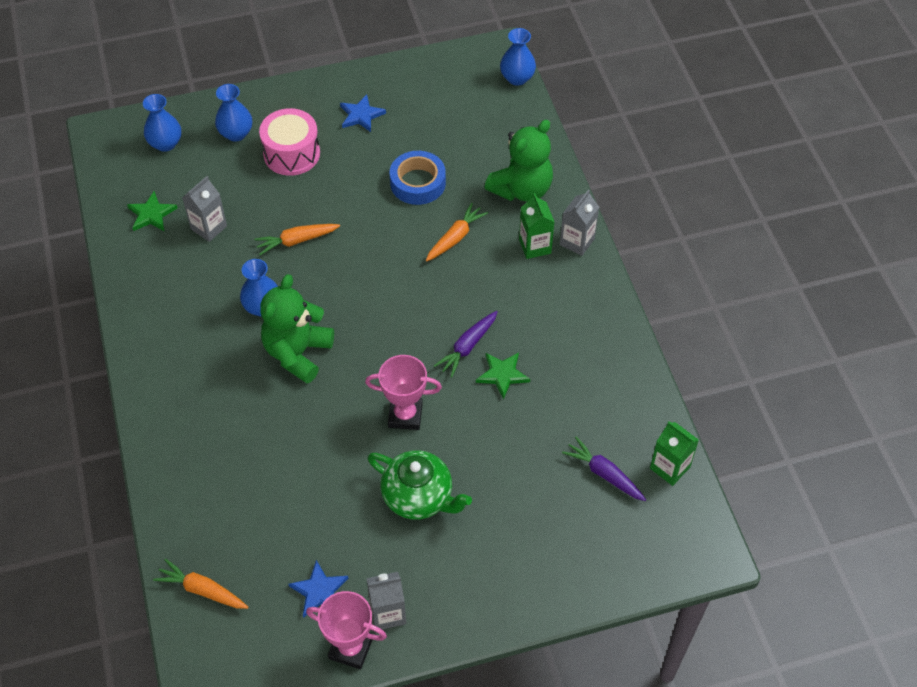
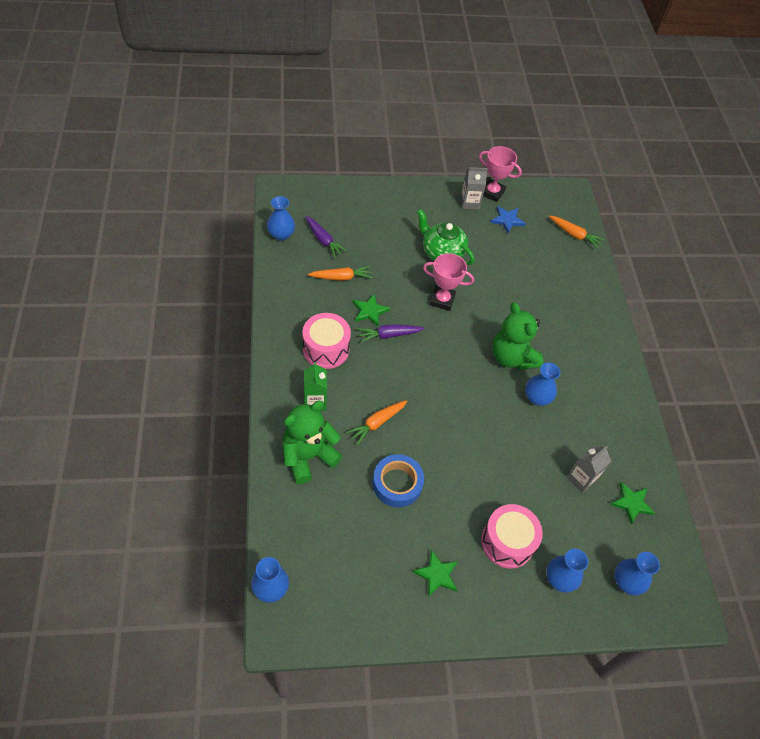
camera: 175 degrees left, 0 degrees up
(297, 241) = (507, 449): orange carrot -> orange carrot (341, 277)
(297, 353) = (512, 357): green teddy bear -> green teddy bear turned 120 degrees clockwise
(361, 115) = (437, 574): blue star -> green star
(467, 347) = (389, 335): purple carrot -> purple carrot turned 150 degrees counterclockwise
(543, 310) = (326, 349): none -> pink drum
(577, 241) = (279, 398): grey carton -> none
(670, 468) = (281, 234): green carton -> blue vase

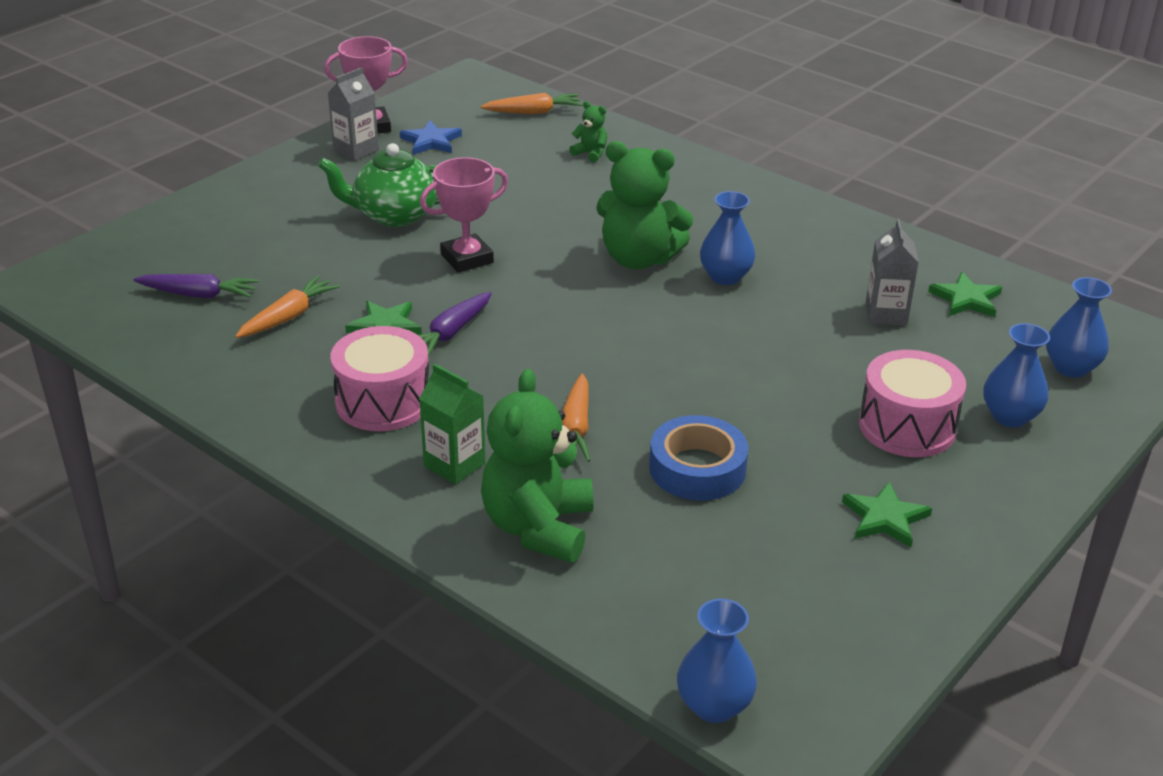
camera: 40 degrees left, 20 degrees down
(281, 234) = (119, 326): blue vase -> none
(569, 279) = (590, 153): none -> green teddy bear

